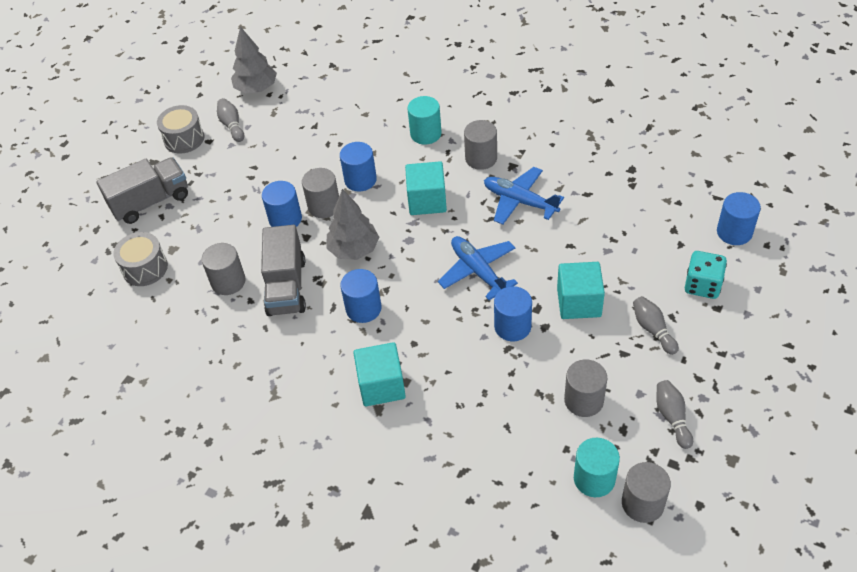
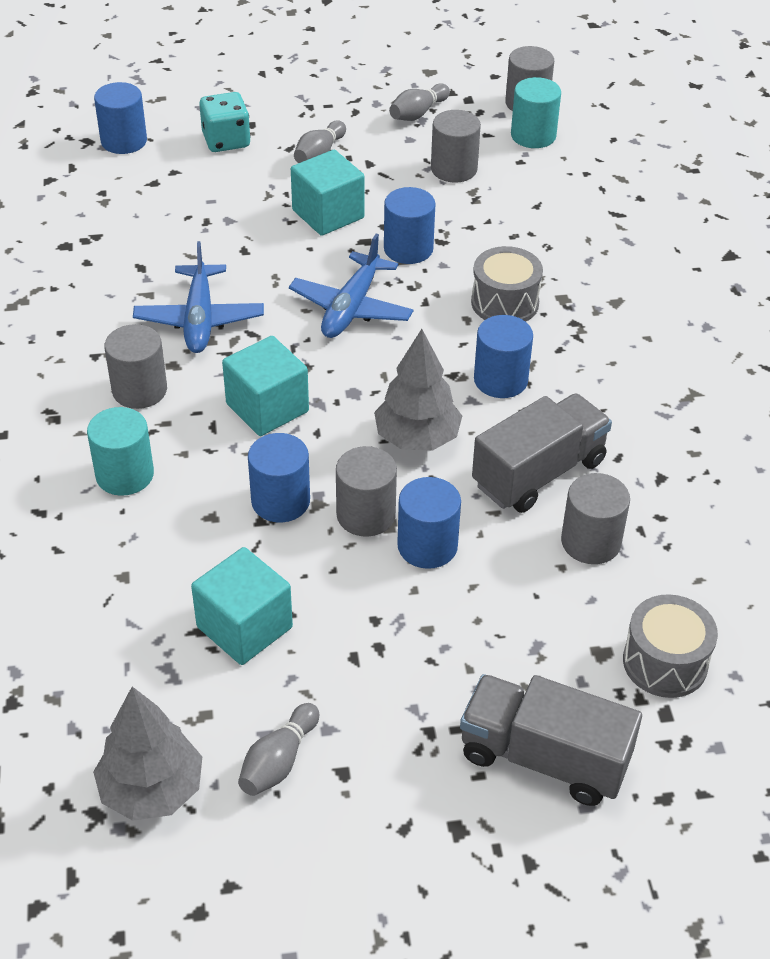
camera: 130 degrees left, 5 degrees down
(184, 139) = (366, 819): grey drum -> grey drum (505, 303)
(381, 385) = (586, 313): turquoise cube -> turquoise cube (244, 627)

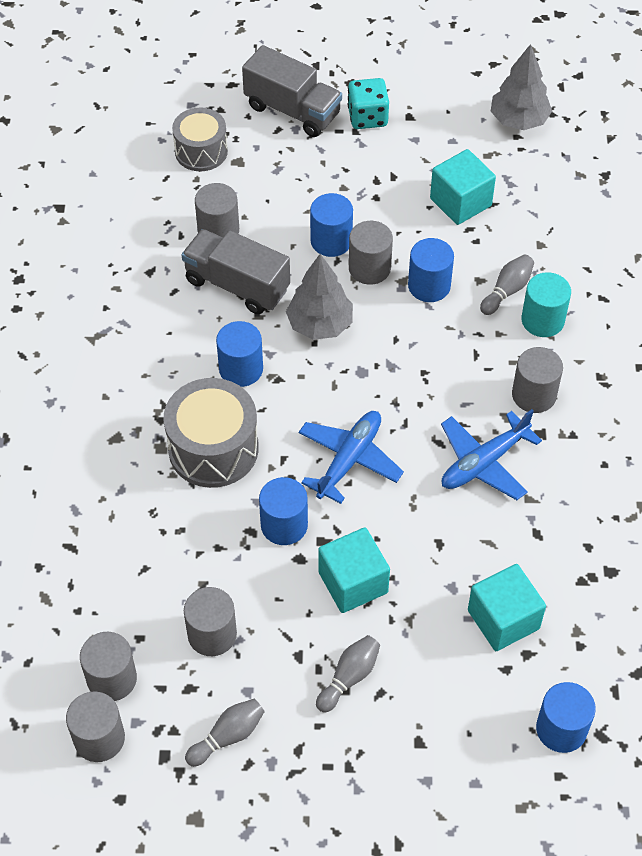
camera: 170 degrees left, 10 degrees up
(199, 320) = (483, 463): blue plane -> blue plane turned 135 degrees counterclockwise
(226, 141) = (448, 714): turquoise dice -> turquoise dice (367, 117)
(267, 408) = (432, 365): turquoise cube -> turquoise cube (503, 619)
(279, 761) = (445, 126): grey bowling pin -> grey bowling pin (507, 291)
(505, 303) = (213, 448): grey drum -> grey drum, size x1.50
(533, 135) = (112, 678): turquoise cylinder -> grey cylinder
(539, 473) = (237, 285): grey truck -> grey truck turned 60 degrees clockwise

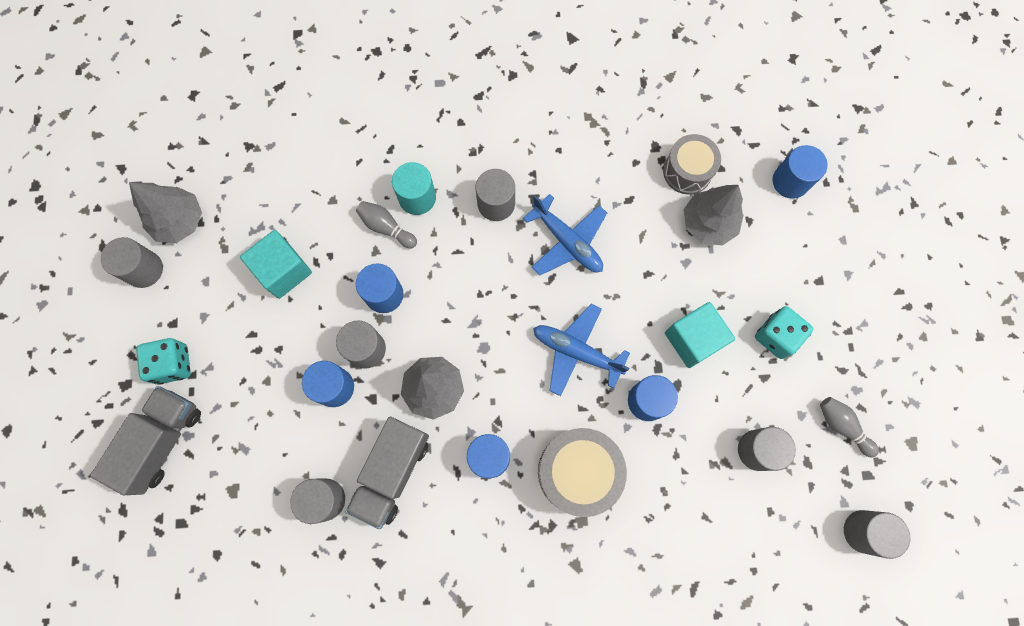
camera: 95 degrees left, 20 degrees up
(112, 678) = (810, 529): grey cylinder -> grey cylinder (144, 269)
(201, 151) = (218, 531): grey drum -> grey drum (687, 171)
(349, 677) = (776, 336): grey bowling pin -> turquoise dice
(503, 619) = (708, 223): turquoise cube -> grey tree

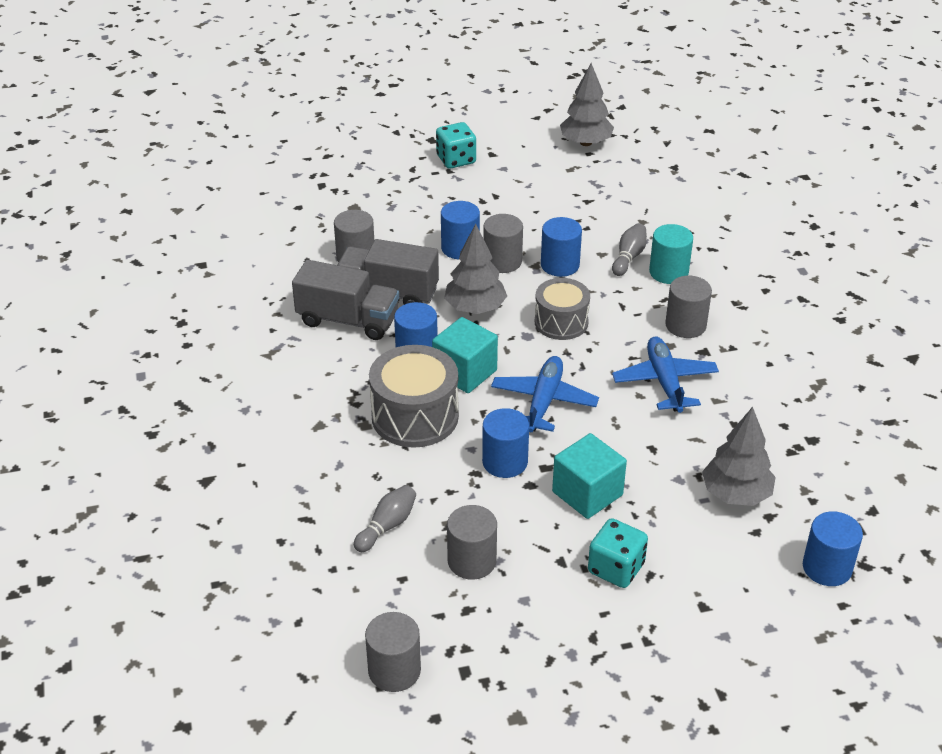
camera: 80 degrees right, 35 degrees down
(144, 269) = (535, 132): grey cylinder -> none
(162, 441) = (388, 165): grey truck -> grey truck (348, 320)
(283, 271) = (561, 204): turquoise cube -> turquoise cube (465, 372)
(567, 242) = (664, 381): blue plane -> blue plane turned 135 degrees clockwise
(687, 171) = (794, 470): grey drum -> grey drum (561, 322)
(842, 426) = (521, 641): grey bowling pin -> grey bowling pin (387, 526)

